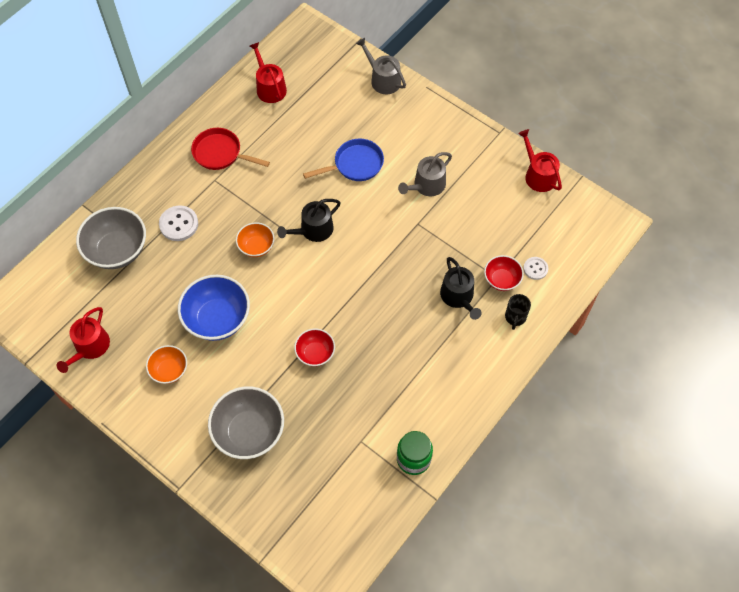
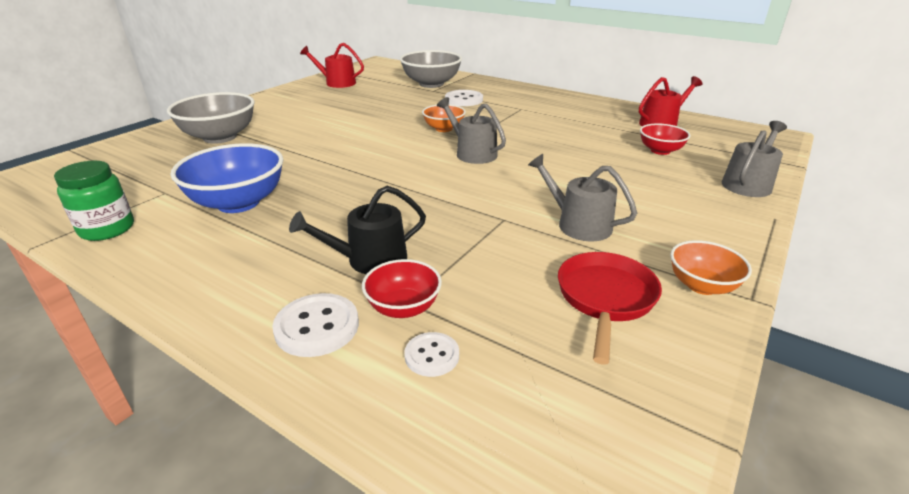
camera: 85 degrees right, 30 degrees down
(169, 370) = (305, 106): orange bowl -> orange bowl (701, 285)
(217, 319) = (356, 118): blue bowl -> blue bowl (238, 203)
(220, 153) = (555, 109): red pan -> red pan (605, 298)
(313, 230) = (472, 153): black watering can -> grey watering can
(315, 353) = (301, 162): red bowl -> red bowl (660, 151)
(355, 164) = (584, 172): blue pan -> none
(515, 317) = (317, 327): black mug -> white button
(538, 175) = (683, 358): red watering can -> none

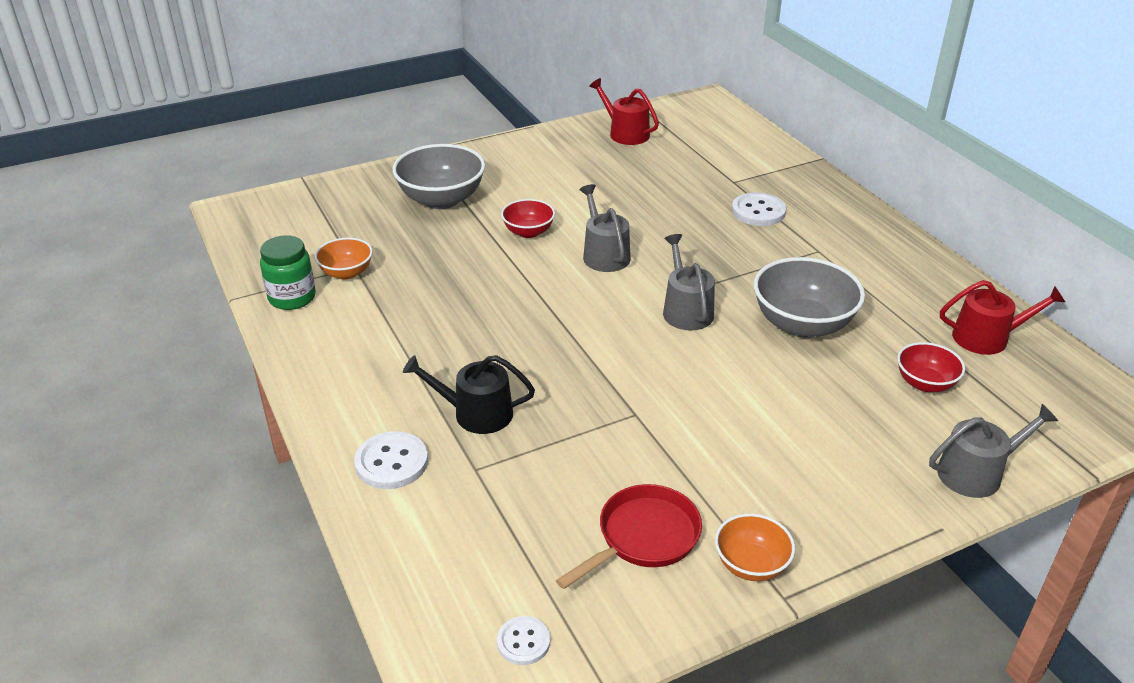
camera: 30 degrees right, 5 degrees up
(238, 203) = (408, 303): blue bowl -> none
(403, 307) = (467, 473): red bowl -> red bowl (528, 232)
(431, 84) = (742, 167): grey bowl -> grey bowl (802, 324)
(432, 355) = (456, 524): white button -> white button (523, 642)
(444, 129) = (687, 258): orange bowl -> orange bowl (346, 273)
(578, 224) = (705, 449): grey watering can -> grey watering can (604, 254)

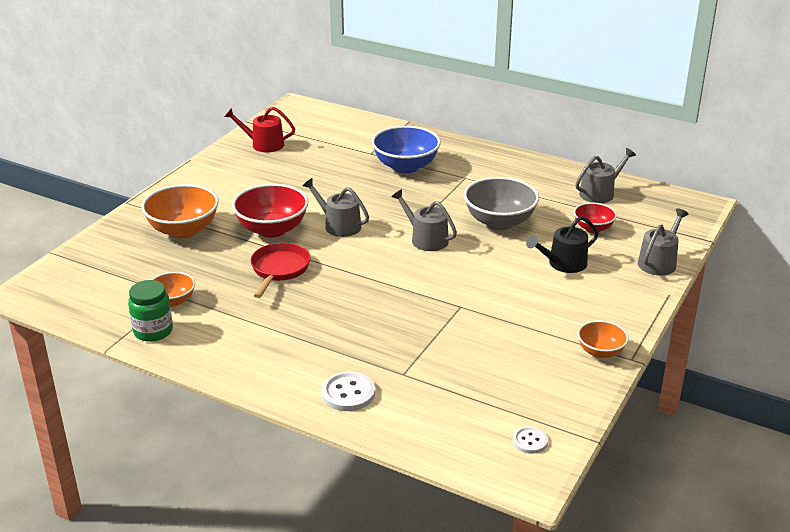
camera: 35 degrees left, 5 degrees down
(441, 199) = (183, 230): grey bowl -> orange bowl
(475, 413) = (367, 345): black watering can -> black watering can (563, 264)
(528, 232) = (272, 229): red bowl -> red bowl, size x1.77
(643, 537) = (534, 364): red pan -> red pan (279, 269)
(758, 211) = (405, 166): white button -> blue bowl
(987, 337) = (600, 193): red watering can -> grey watering can

